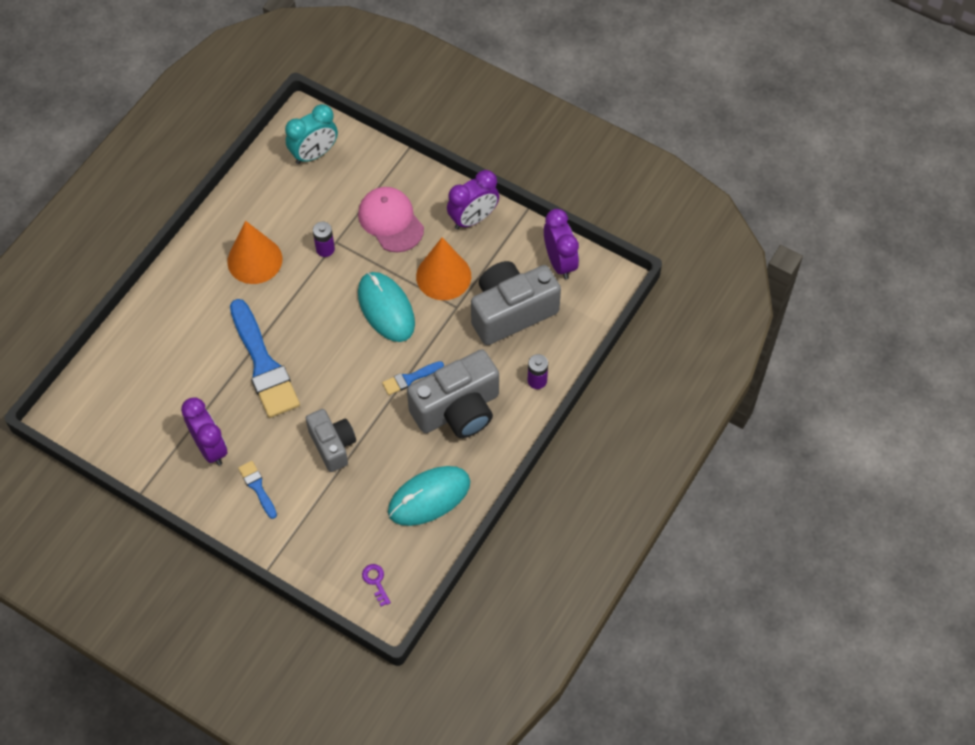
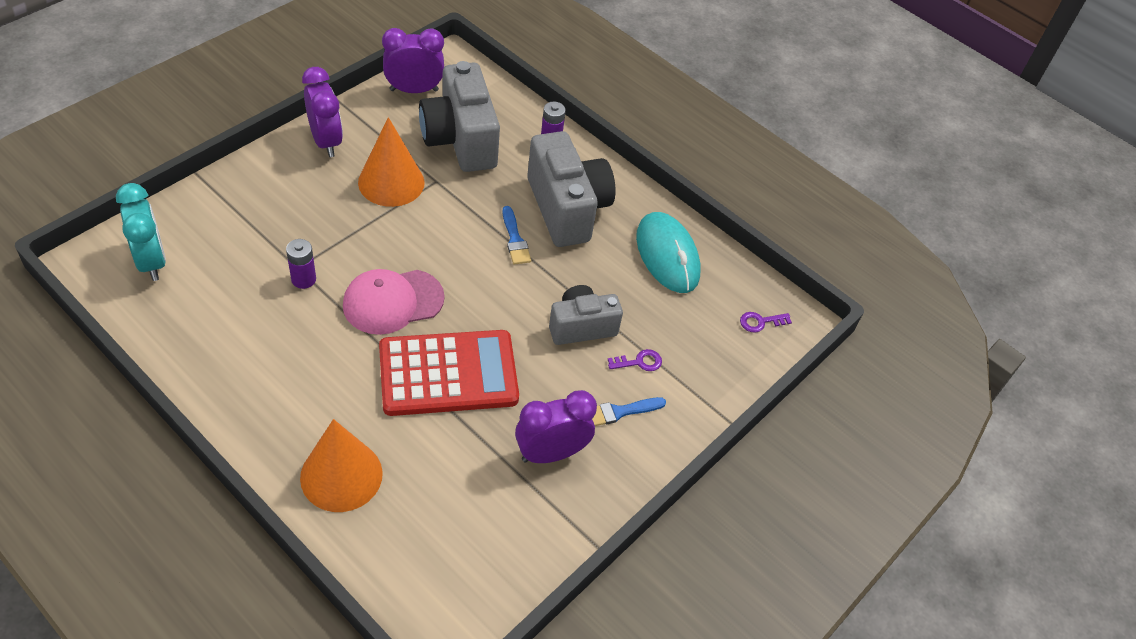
camera: 85 degrees left, 10 degrees down
(254, 260) = (286, 354): orange cone -> orange cone (341, 475)
(263, 365) = (448, 374): blue brush -> red calculator
(308, 493) = (639, 362): none -> purple key
(386, 308) = (414, 240): turquoise mouse -> none
(391, 221) = (293, 210): pink cap -> pink cap (393, 302)

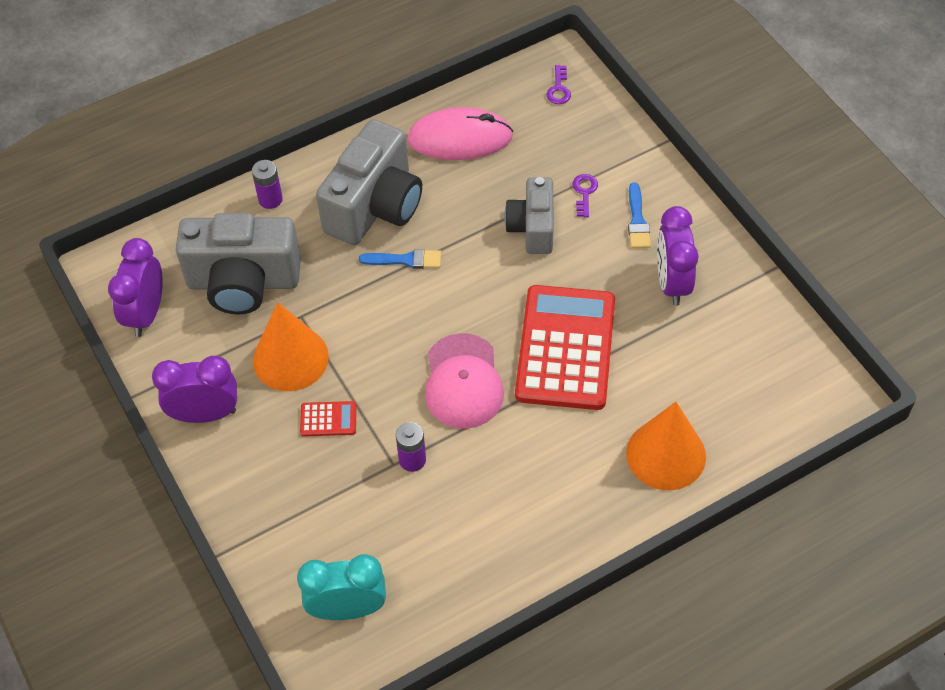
camera: 65 degrees left, 5 degrees up
(335, 217) = (328, 419): none -> red calculator
(567, 208) = (375, 206): grey camera -> grey camera turned 120 degrees clockwise
(667, 255) = (460, 138): turquoise mouse -> pink mouse

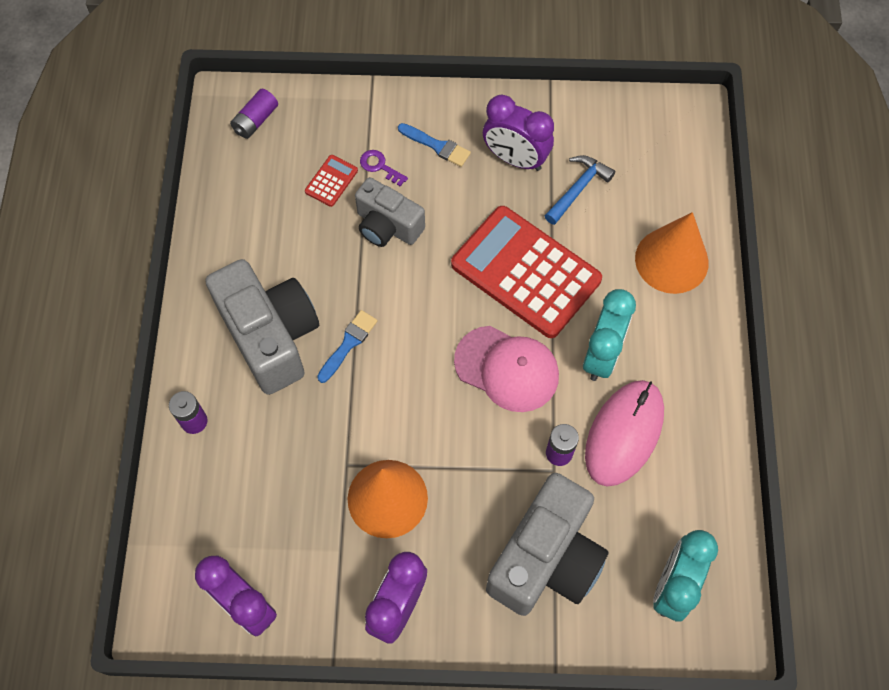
camera: 60 degrees left, 10 degrees up
(243, 282) = (273, 495): grey camera -> grey camera (546, 558)
(328, 419) = (474, 500): red calculator -> red calculator (331, 181)
(460, 138) = (248, 226): pink mouse -> pink mouse (624, 433)
(528, 446) = (601, 355): none -> turquoise clock
(559, 89) = (255, 120): purple key -> purple battery
(680, 345) = (578, 189): none -> blue hammer

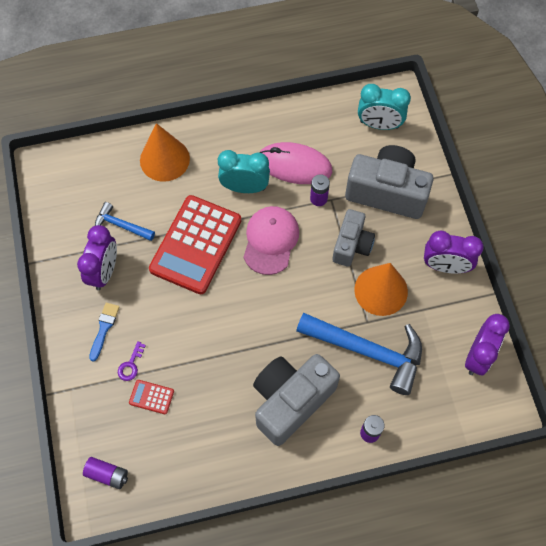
camera: 105 degrees left, 0 degrees up
(304, 452) = (367, 351): none -> blue hammer
(348, 344) = (281, 345): blue brush -> none
(387, 226) = (181, 345): grey camera -> grey camera (351, 245)

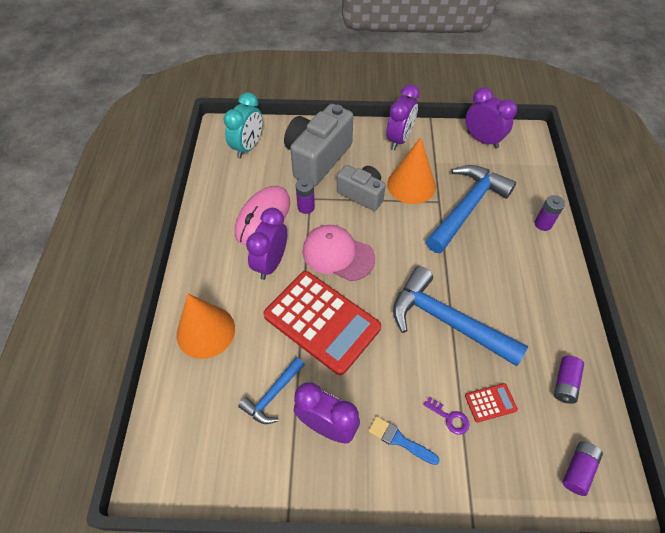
camera: 75 degrees left, 10 degrees down
(151, 397) = (490, 403): red calculator -> red calculator turned 135 degrees counterclockwise
(184, 461) = (565, 383): none -> purple battery
(223, 349) = (446, 321): none -> blue hammer
(245, 187) = (271, 263): turquoise clock -> purple clock
(290, 401) = (507, 275): grey camera -> none

